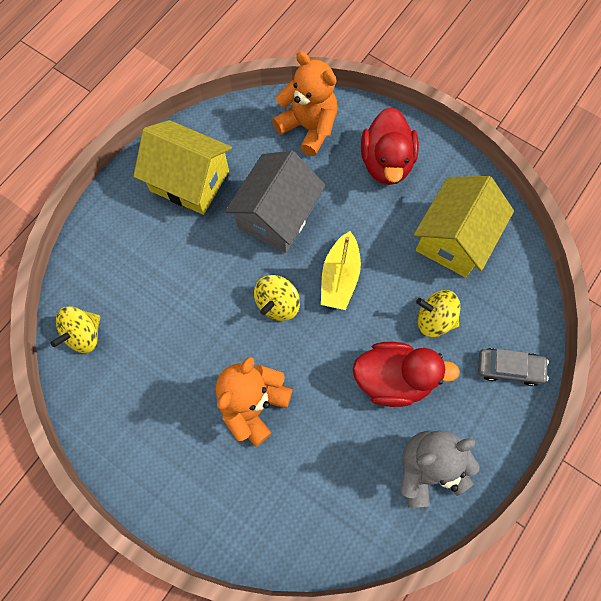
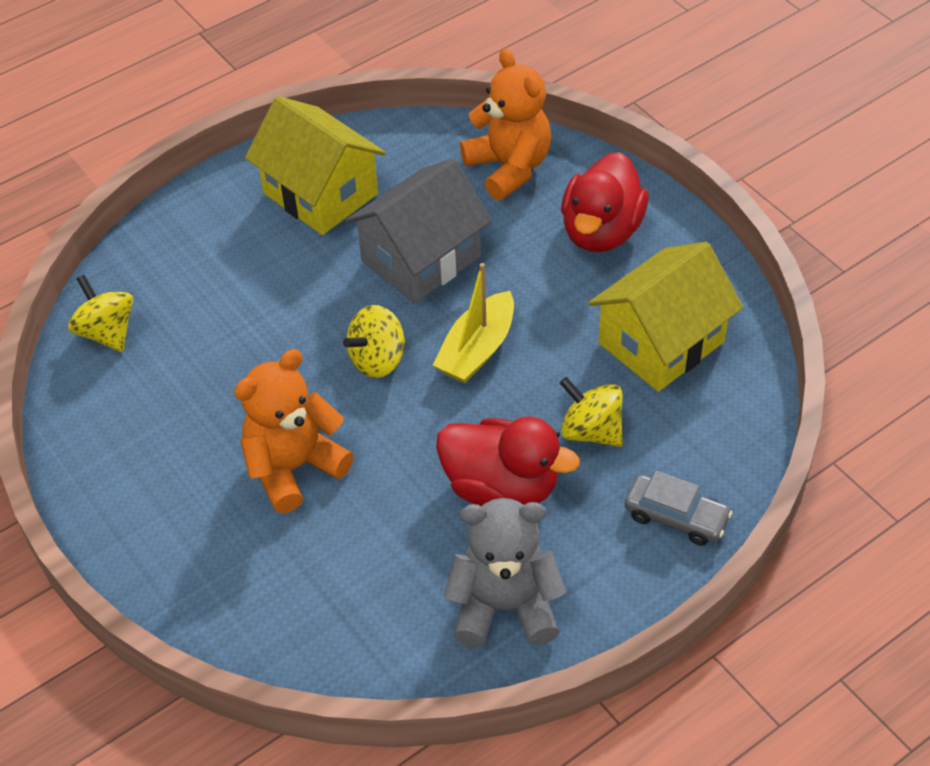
camera: 20 degrees right, 20 degrees down
(84, 334) = (107, 332): yellow spinning top -> yellow spinning top turned 90 degrees clockwise

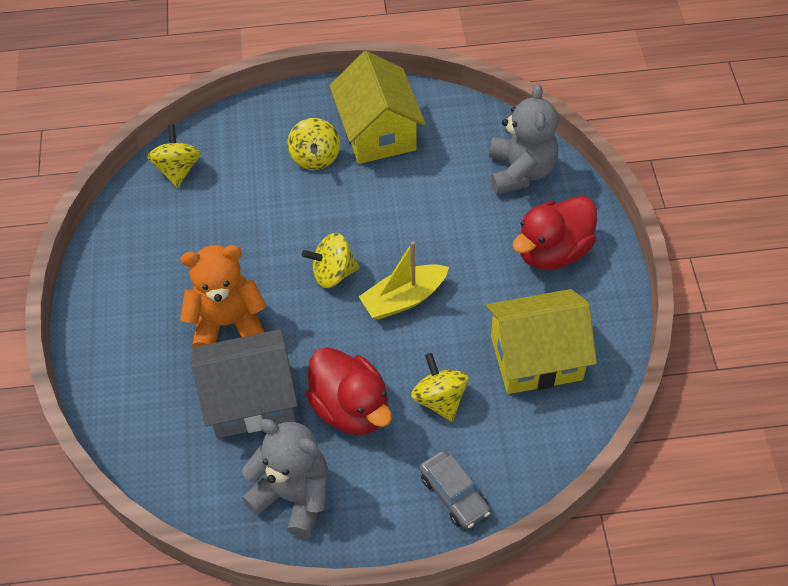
camera: 30 degrees right, 5 degrees up
(266, 249) = (315, 157): none -> yellow spinning top
(421, 259) = (412, 212): grey house -> grey house (250, 399)
(509, 168) = (520, 171): orange teddy bear -> grey teddy bear

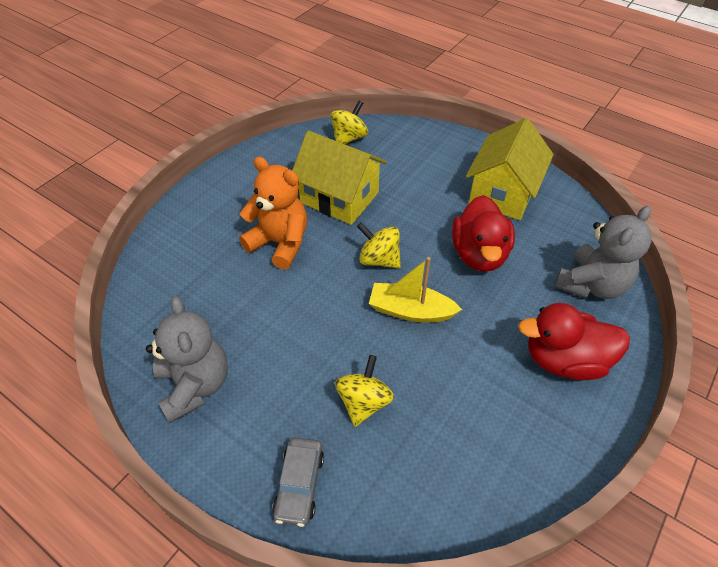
camera: 40 degrees right, 5 degrees down
(250, 399) = (240, 300): grey house -> none
(315, 157) = (442, 182): yellow spinning top -> none
(351, 408) = (295, 357): red duck -> red duck (479, 254)
(536, 358) = (471, 432): yellow house -> yellow house (339, 197)

